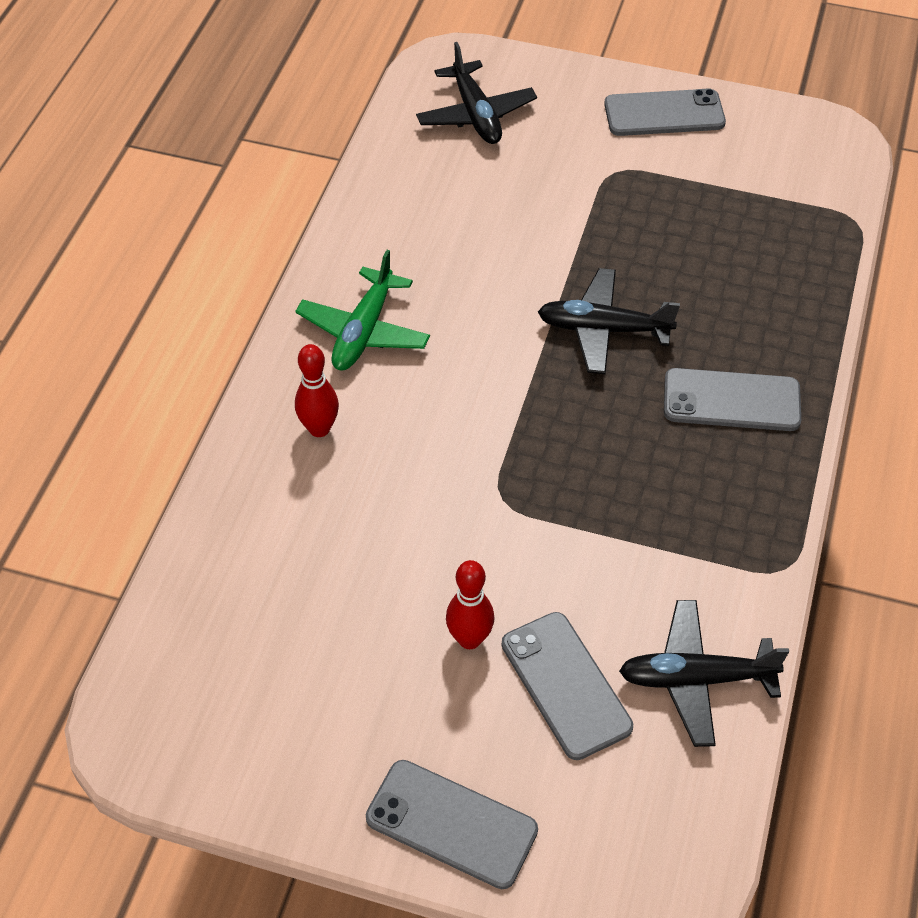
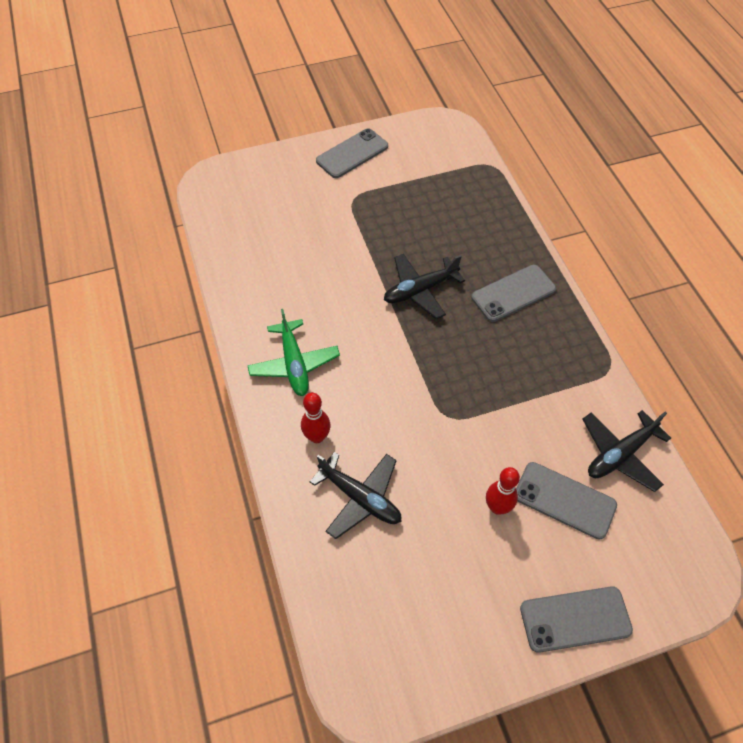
camera: 35 degrees left, 5 degrees up
(476, 114) = (252, 203): black plane -> black plane (360, 498)

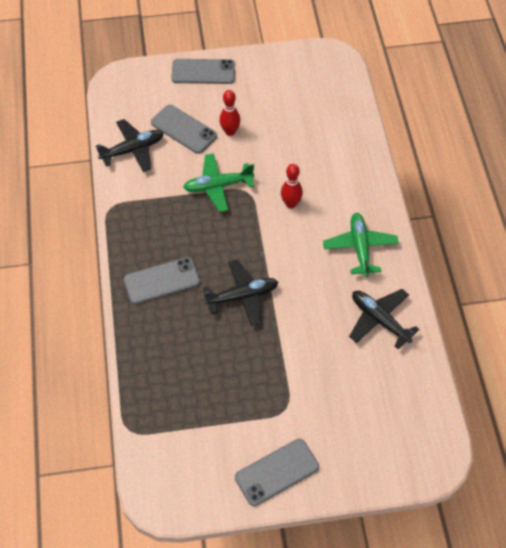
camera: 170 degrees left, 0 degrees up
(317, 437) = (347, 192): red bowling pin -> red bowling pin (291, 204)
(360, 498) = (321, 150): black plane -> black plane (379, 320)
(487, 418) = (218, 186): none -> green plane

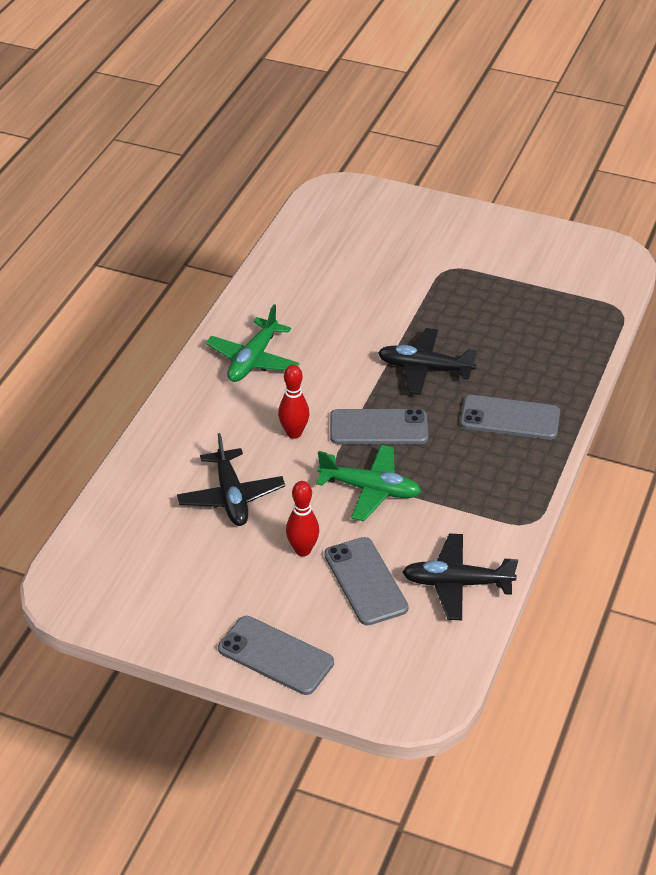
camera: 150 degrees left, 15 degrees down
(277, 472) = (490, 233): grey phone -> grey phone (378, 428)
(379, 320) = (293, 295): black plane -> black plane (231, 497)

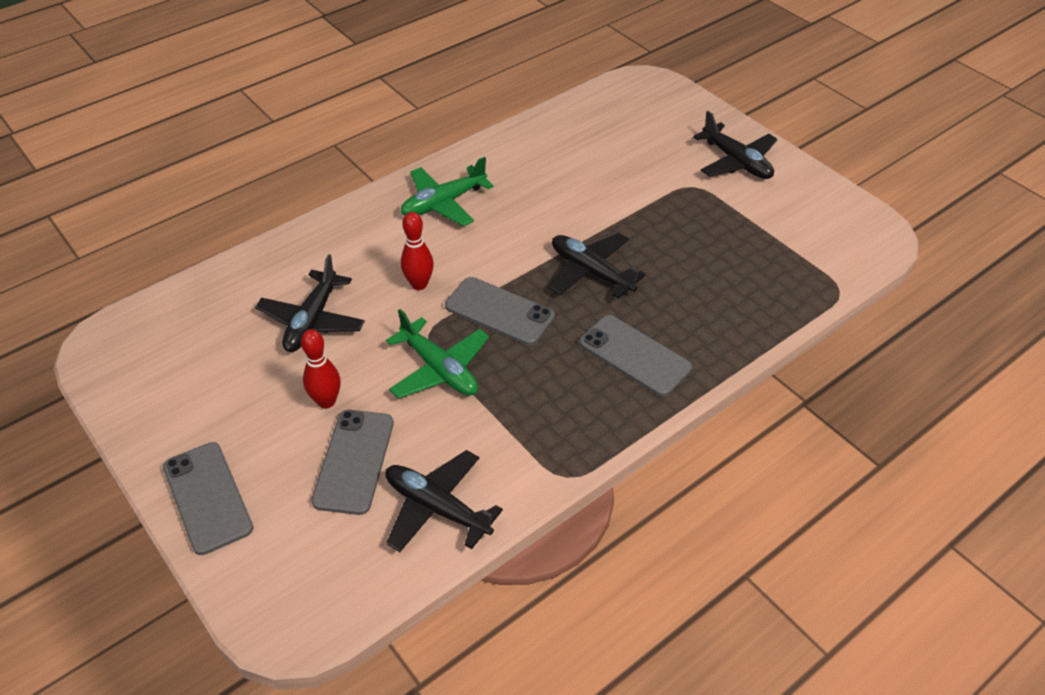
camera: 30 degrees right, 5 degrees up
(467, 235) = (736, 162): none -> black plane

